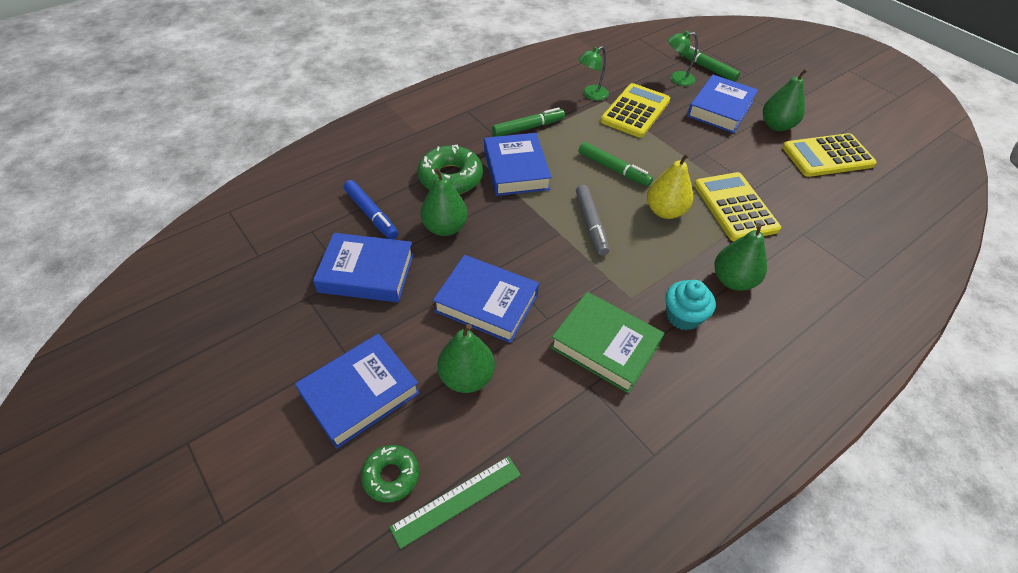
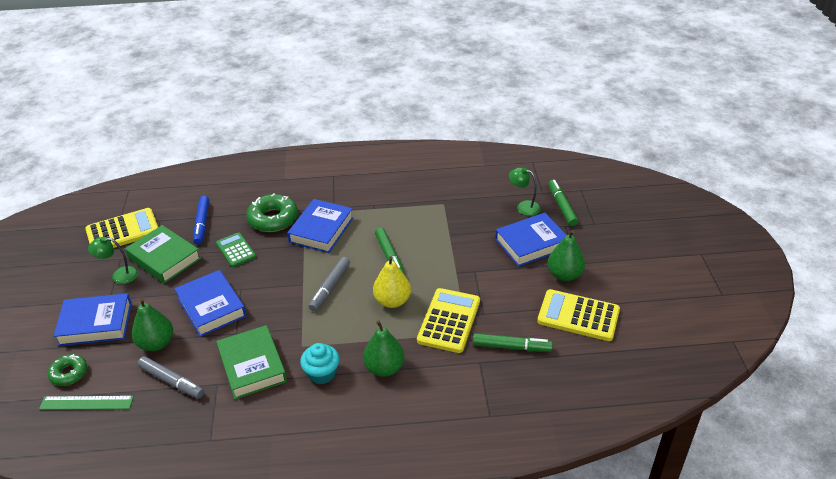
camera: 35 degrees right, 10 degrees down
(366, 272) = (164, 258): blue book -> green book
(445, 227) = (236, 250): green pear -> green calculator
(528, 127) = (362, 203): green marker -> green marker (511, 347)
(535, 412) = (172, 381): none -> grey marker
(591, 95) = (437, 195): green lamp -> green lamp (119, 275)
(635, 111) = (457, 220): yellow calculator -> yellow calculator (123, 231)

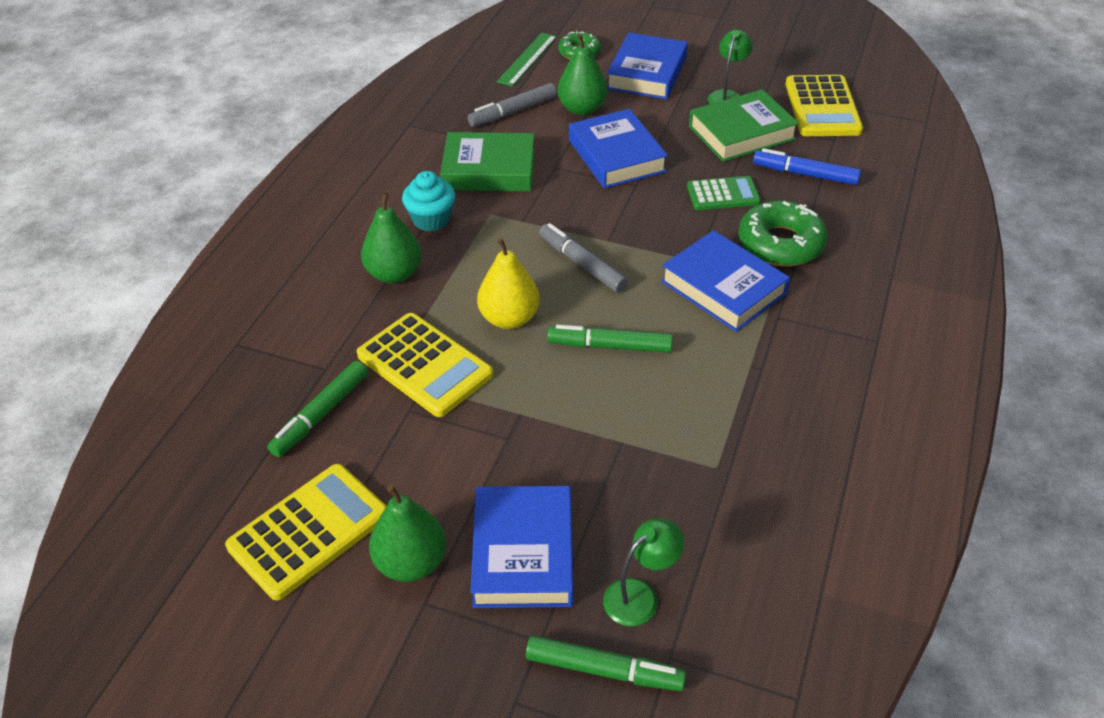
camera: 115 degrees right, 5 degrees up
(211, 307) = (616, 156): blue book -> blue book turned 75 degrees clockwise

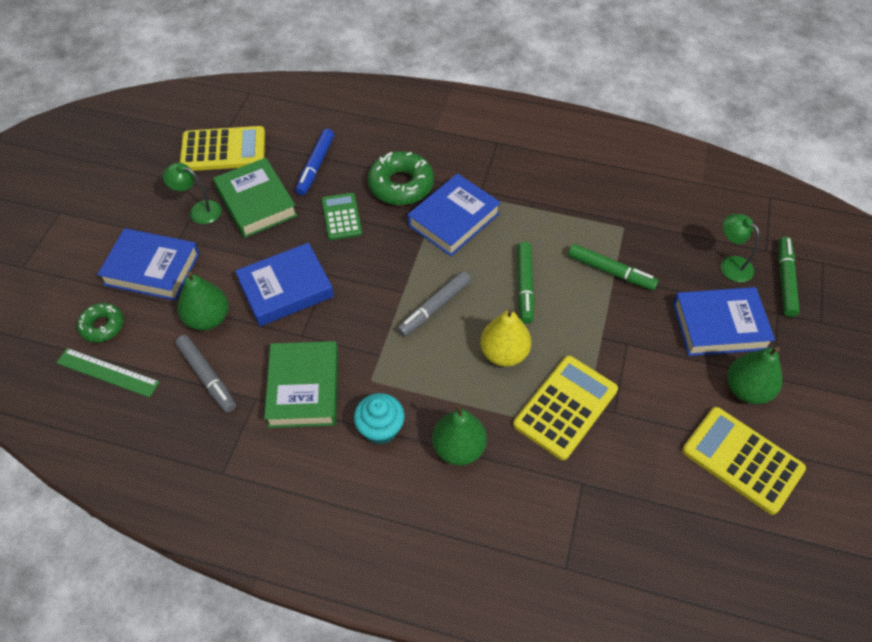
camera: 95 degrees left, 10 degrees up
(321, 415) = (632, 475): green marker -> green marker (611, 271)

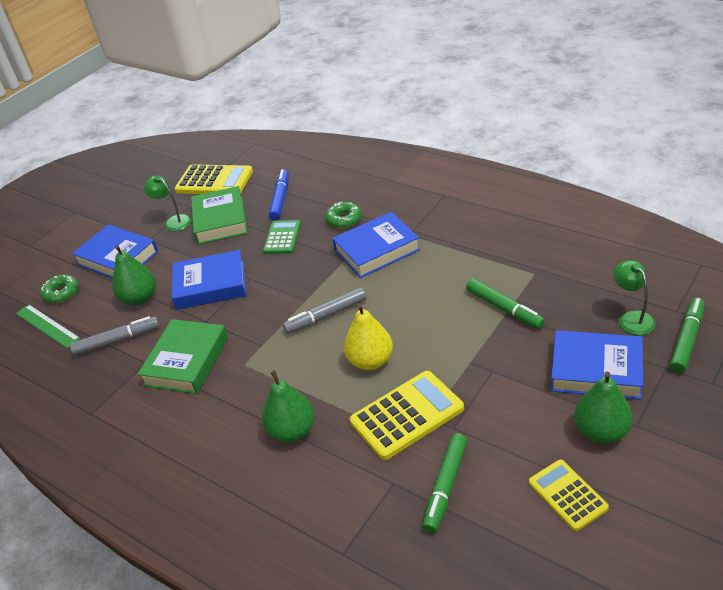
camera: 25 degrees right, 15 degrees down
(207, 377) = (117, 340): grey marker -> grey marker turned 90 degrees counterclockwise
(316, 166) = (280, 199): blue marker -> blue marker turned 150 degrees clockwise
(380, 428) = (233, 403): turquoise cupcake -> none
(401, 185) = (344, 219): green donut -> green donut, size x0.60
(525, 286) = (416, 310): green marker -> green marker (446, 486)
(742, 460) = (567, 495): yellow calculator -> yellow calculator, size x0.63

